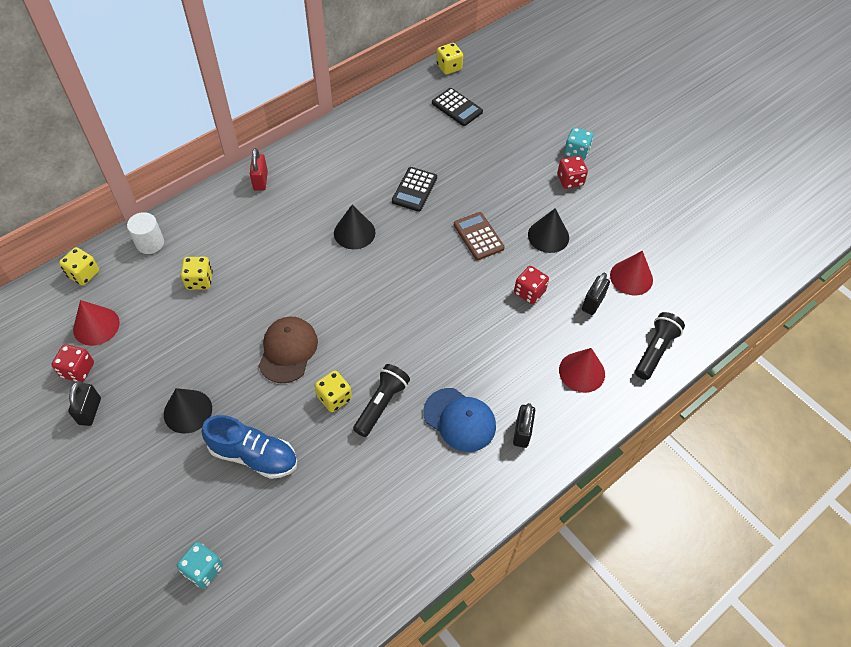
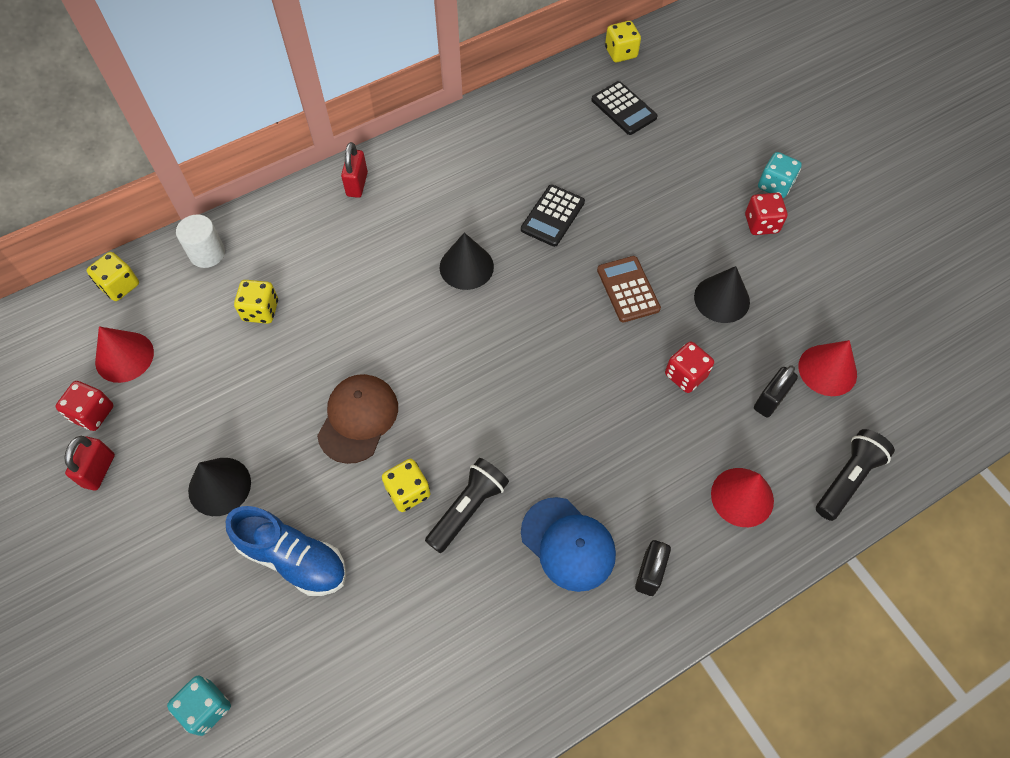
camera: 10 degrees right, 5 degrees up
(90, 411) = (99, 470): black padlock -> red padlock

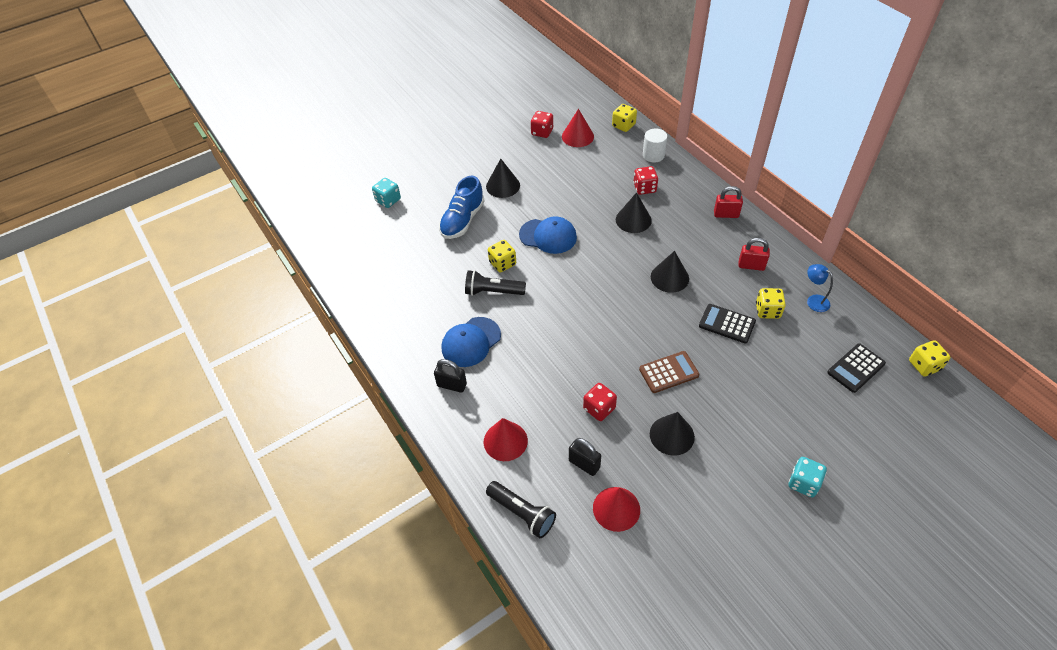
camera: 90 degrees right, 10 degrees down
(99, 470) = (509, 141): red padlock -> red padlock (751, 266)
(261, 310) = (616, 184): yellow dice -> yellow dice (767, 311)
(345, 297) = (633, 220): none -> black cone
(358, 419) = (548, 236): brown cap -> blue cap
(468, 508) = (493, 292): black flashlight -> black flashlight turned 150 degrees clockwise
(522, 124) = (814, 300): none -> blue lamp
(761, 224) = (756, 469): red dice -> red dice (644, 188)

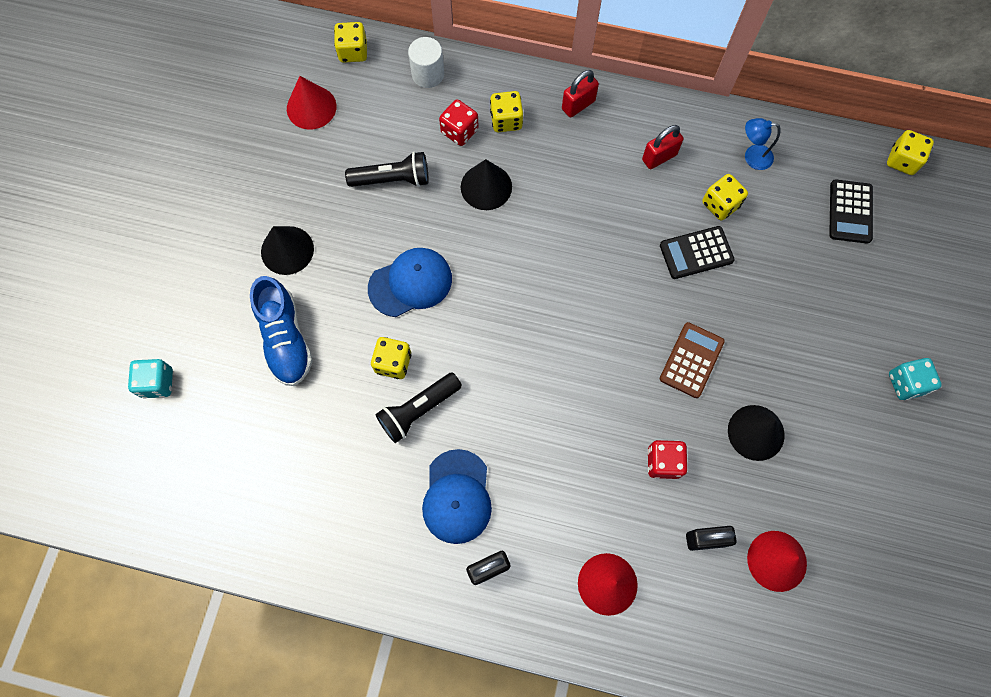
camera: 45 degrees left, 20 degrees up
(522, 513) = (698, 648): black flashlight -> black flashlight (392, 179)
(542, 132) = (260, 131): red dice -> none
(669, 277) = (591, 237): black cone -> none
(676, 198) = (506, 120): none -> yellow dice

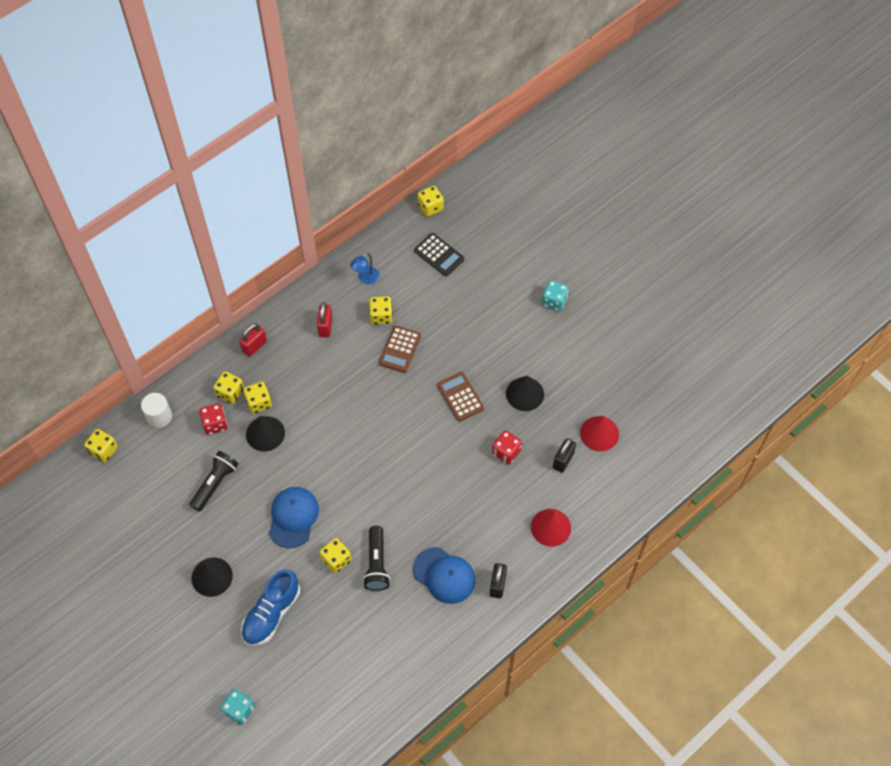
camera: 55 degrees left, 10 degrees down
(285, 339) = (271, 613): blue shoe -> blue shoe turned 105 degrees clockwise
(311, 107) = (122, 501): red cone -> none
(517, 155) = (259, 402): none -> yellow dice
(578, 105) = (254, 346): red padlock -> red padlock turned 45 degrees clockwise
(696, 253) = (400, 349): black calculator -> brown calculator

